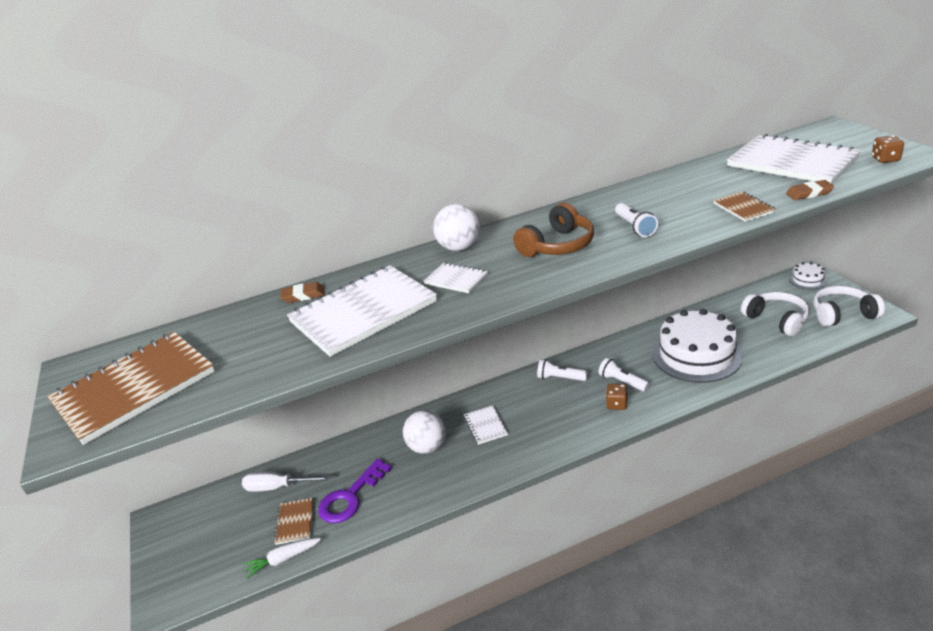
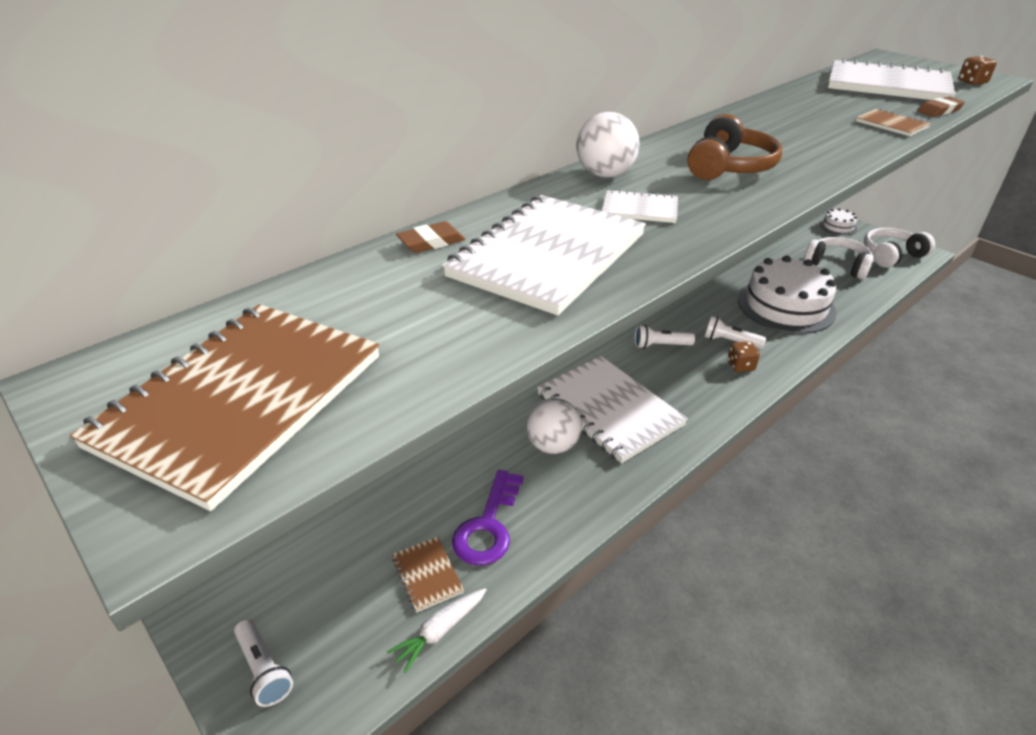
camera: 25 degrees left, 5 degrees up
(277, 487) = (372, 532): white screwdriver -> none
(485, 426) = (609, 410): white notebook -> white notebook, size x2.24
(634, 227) = (797, 145): white flashlight -> white flashlight (263, 669)

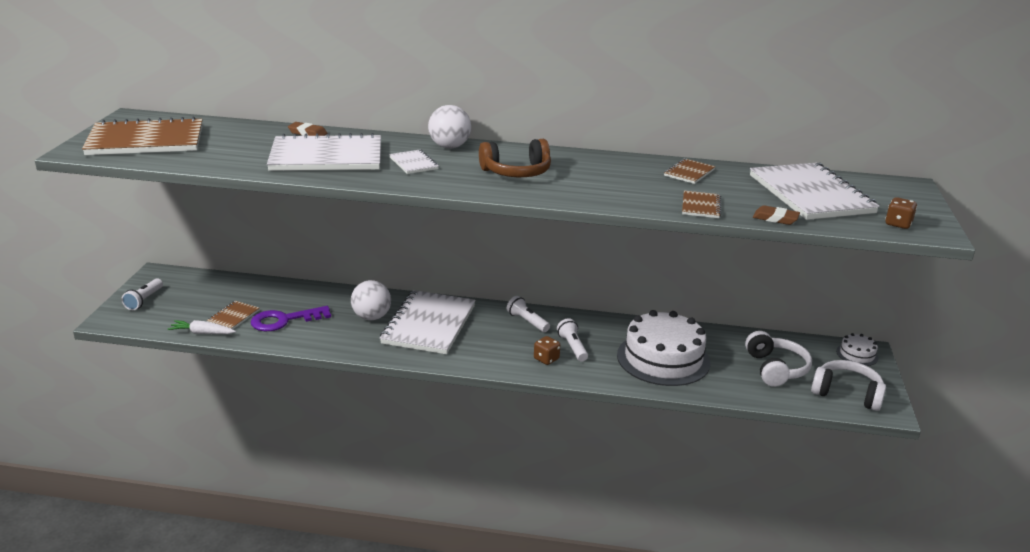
camera: 50 degrees right, 10 degrees down
(799, 104) = (689, 173): none -> brown notebook

